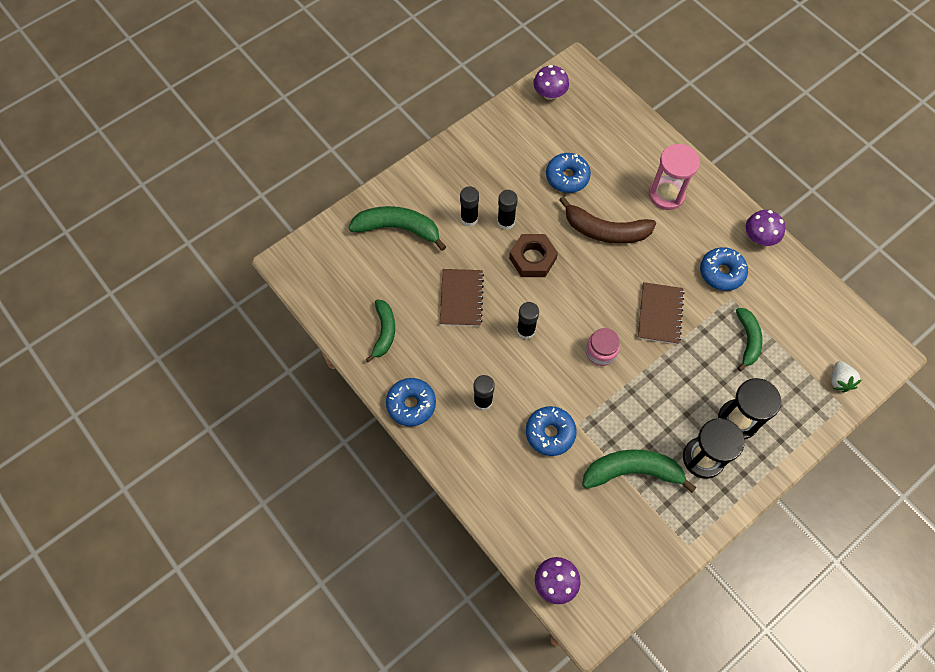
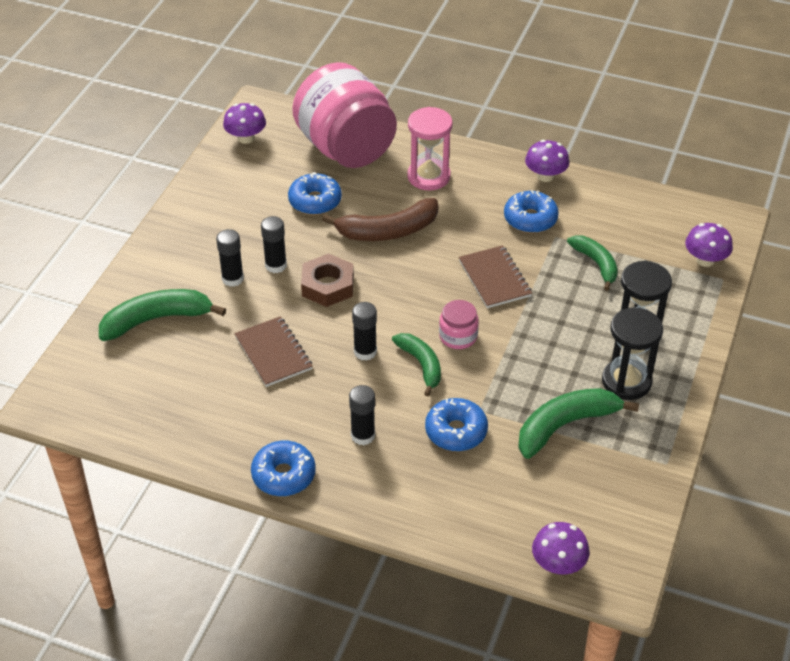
camera: 30 degrees left, 20 degrees down
(384, 332) = (205, 421): green banana -> green banana (421, 365)
(618, 138) = (346, 148): none -> pink jar
(839, 380) = (705, 260): white strawberry -> purple mushroom

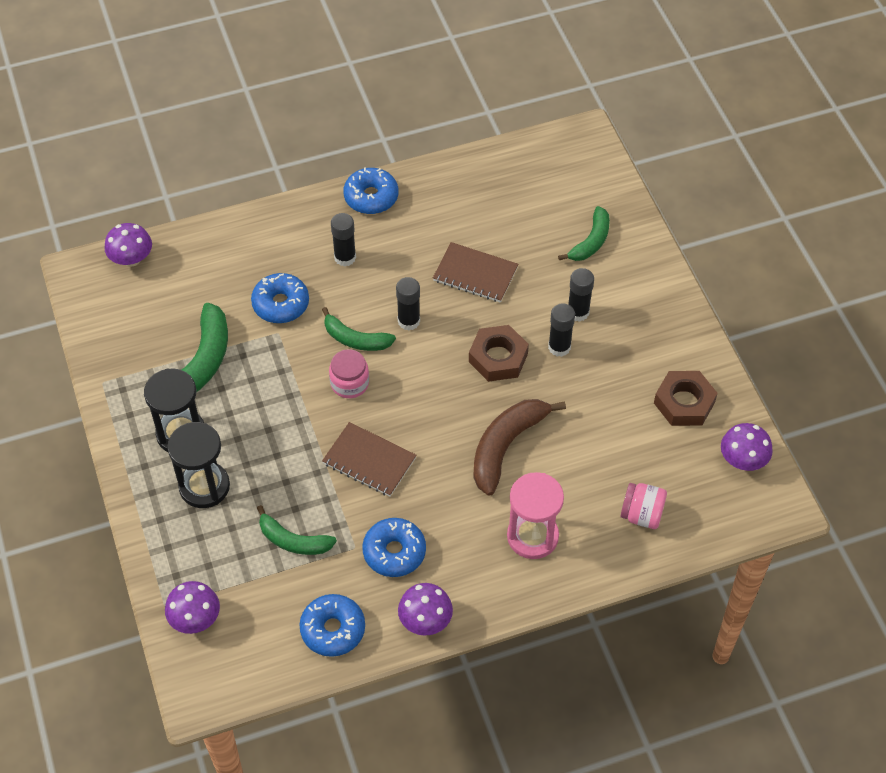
camera: 140 degrees right, 10 degrees up
(157, 319) = (591, 241): green banana -> green banana, size x0.65
(238, 185) = (684, 403): none -> brown nut
(315, 201) = (601, 433): blue donut -> blue donut (333, 629)
(346, 148) = (641, 515): pink jar -> pink jar, size x0.41

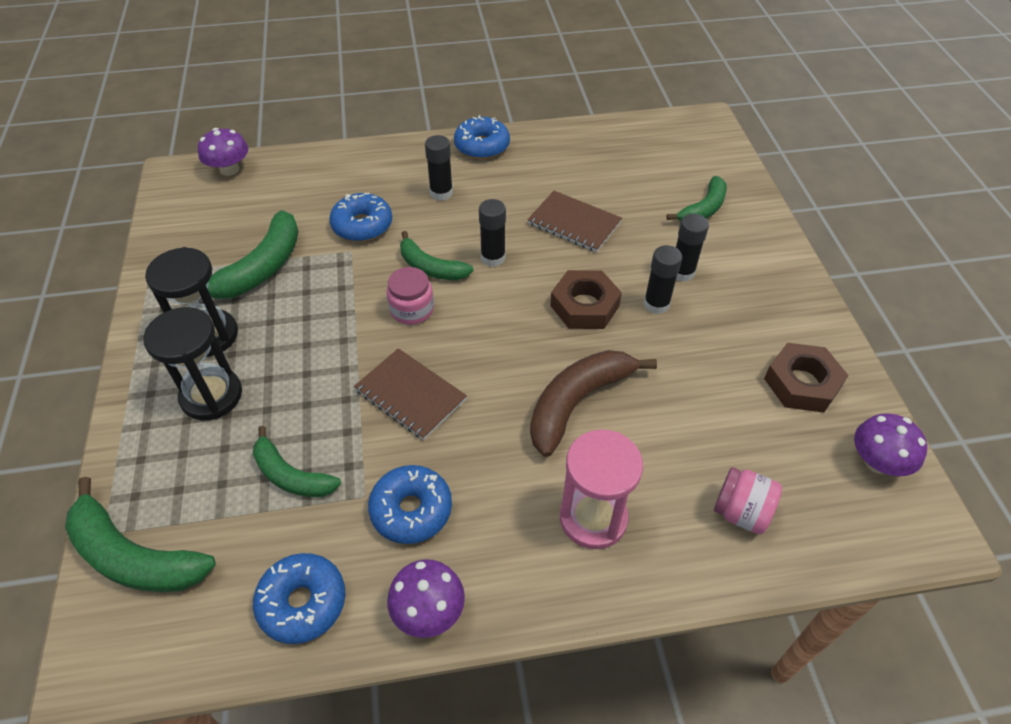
camera: 10 degrees right, 5 degrees down
(195, 618) = (134, 556): purple mushroom -> green banana

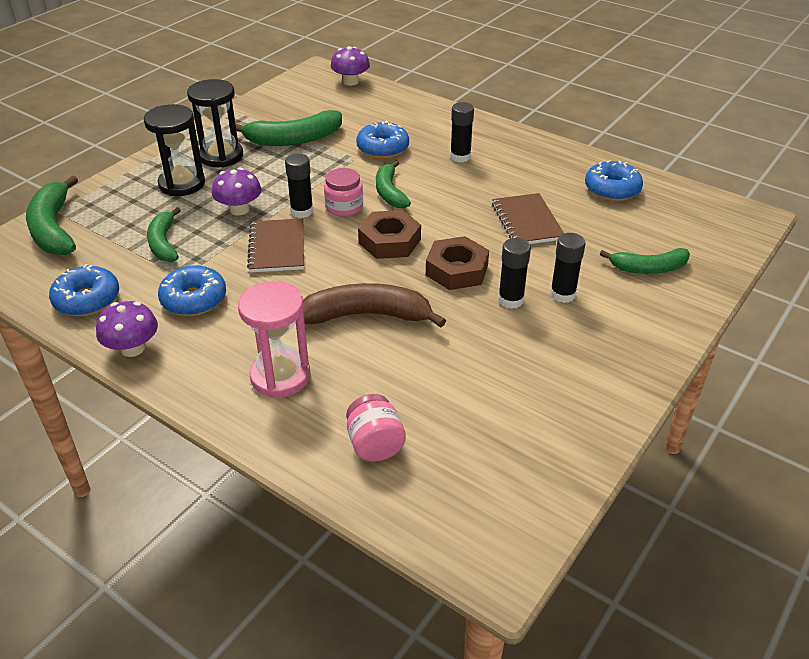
camera: 45 degrees right, 10 degrees down
(482, 146) = (531, 145): blue donut -> blue donut (612, 189)
(493, 257) = (437, 209): black glue stick -> black glue stick (302, 211)
(802, 383) = (546, 414): brown nut -> brown nut (389, 241)
(877, 462) = (526, 498): purple mushroom -> purple mushroom (239, 209)

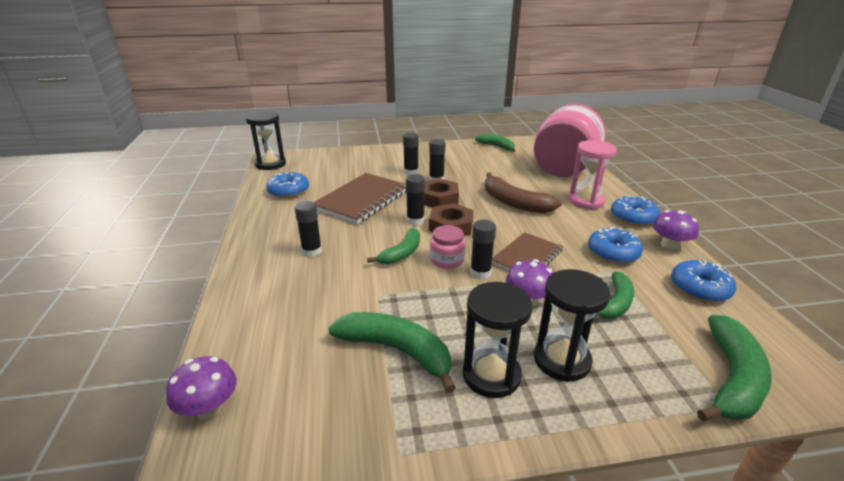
camera: 135 degrees left, 10 degrees down
(375, 444) = (563, 170): pink jar -> pink jar, size x2.44
(382, 148) = (344, 290): blue donut -> blue donut (633, 218)
(433, 228) = (415, 220): none -> black glue stick
(527, 221) = (362, 200): brown notebook -> brown notebook, size x1.56
(648, 268) = (357, 163): green banana -> green banana (497, 146)
(722, 207) = (270, 164): none -> black hourglass

